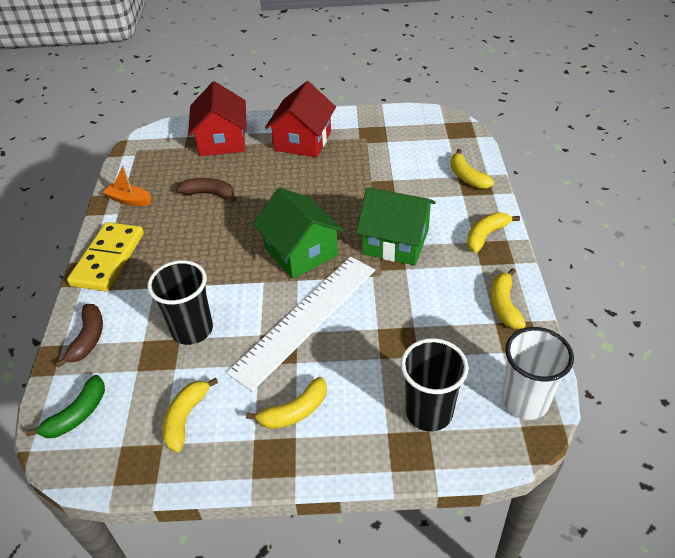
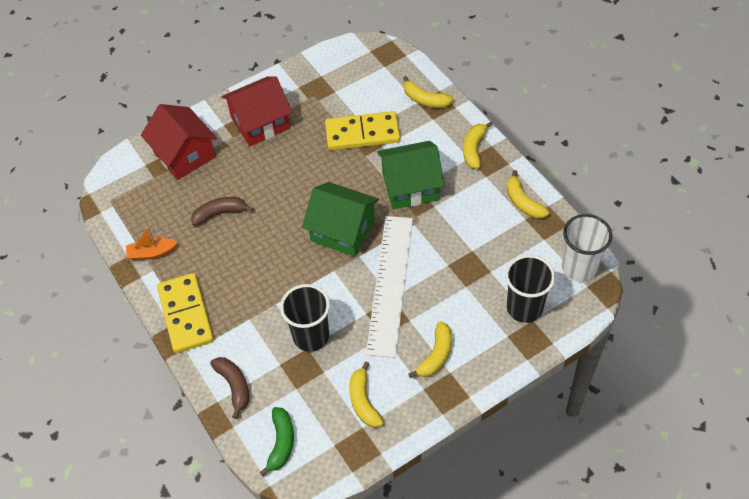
camera: 30 degrees left, 10 degrees up
(303, 141) = (260, 123): red house -> red house turned 75 degrees clockwise
(385, 181) = (362, 133): none -> yellow domino

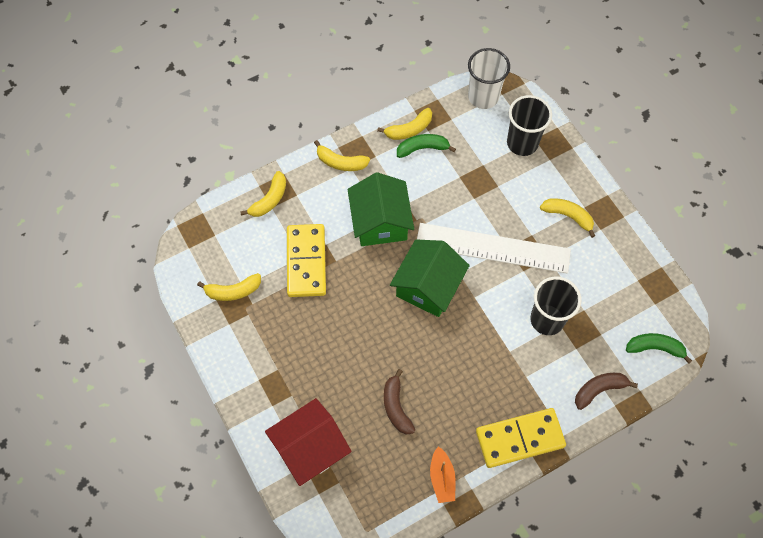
camera: 90 degrees left, 10 degrees up
(260, 123) = (275, 365): red house -> none
(363, 401) = (613, 278): yellow banana -> yellow banana (233, 291)
(502, 215) = (422, 148): none -> green banana

